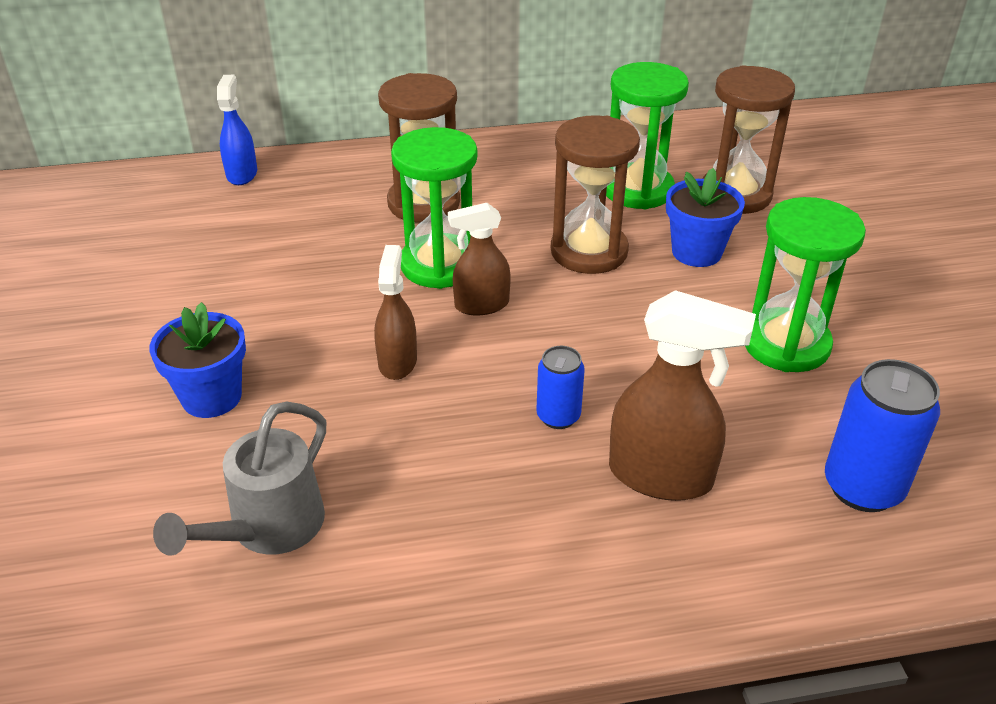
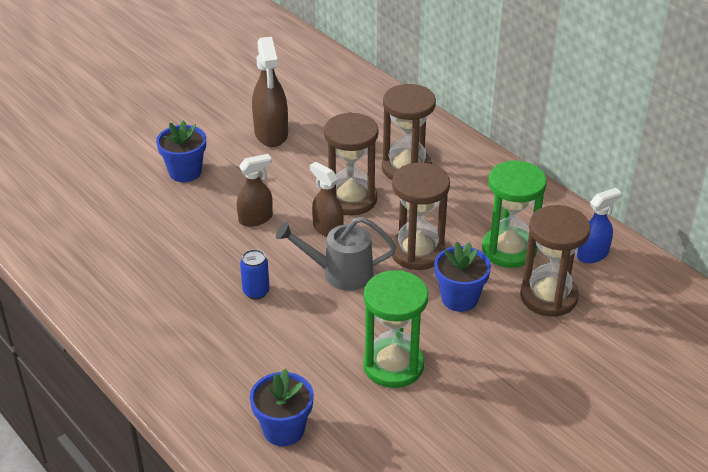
camera: 60 degrees right, 0 degrees up
(242, 174) = (371, 92): blue spray bottle -> blue spray bottle (592, 254)
(267, 529) = (115, 228): grey watering can -> grey watering can (340, 273)
(439, 265) = (351, 199): green hourglass -> brown hourglass
(661, 476) = (237, 345): brown spray bottle -> brown spray bottle (271, 134)
(862, 487) = (283, 430): blue can -> blue flower pot

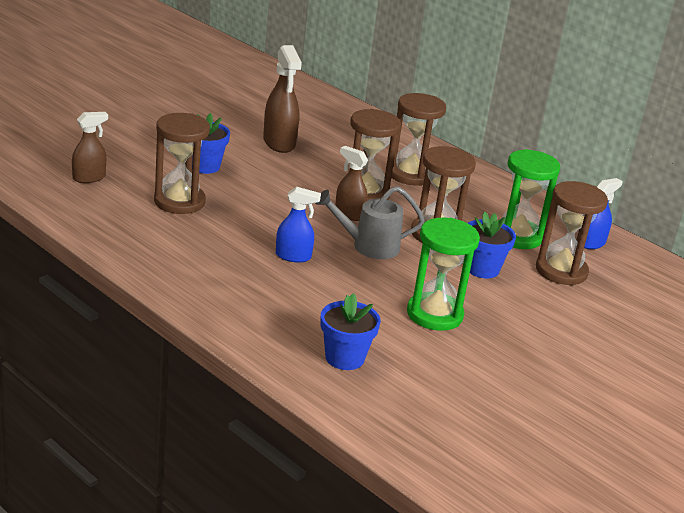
camera: 10 degrees left, 10 degrees down
(150, 223) = (179, 202): none -> brown hourglass
(256, 219) = (280, 203): brown spray bottle -> brown spray bottle (89, 178)
(256, 292) = (293, 256): blue can -> blue spray bottle

